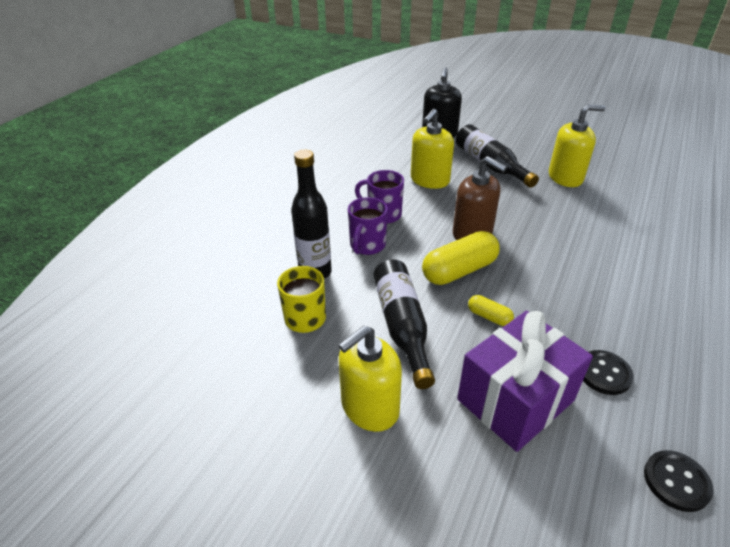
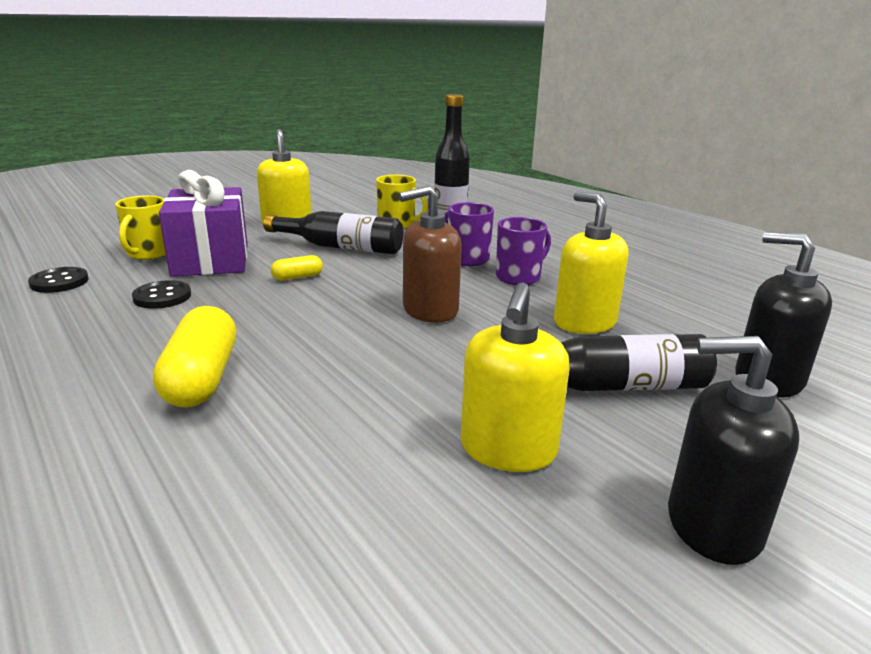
camera: 115 degrees right, 15 degrees down
(459, 270) = (375, 284): yellow capsule -> yellow capsule (201, 378)
(551, 139) = (712, 525): none -> black soap dispenser
(555, 470) = (148, 254): none -> yellow mug

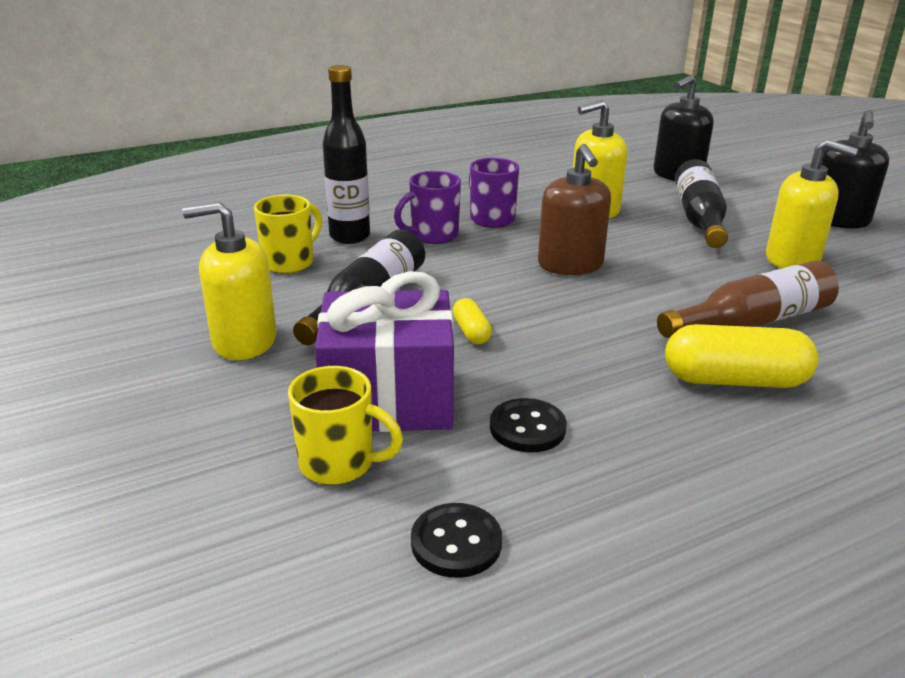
camera: 80 degrees left, 5 degrees up
(319, 399) = (752, 321): none -> brown bottle

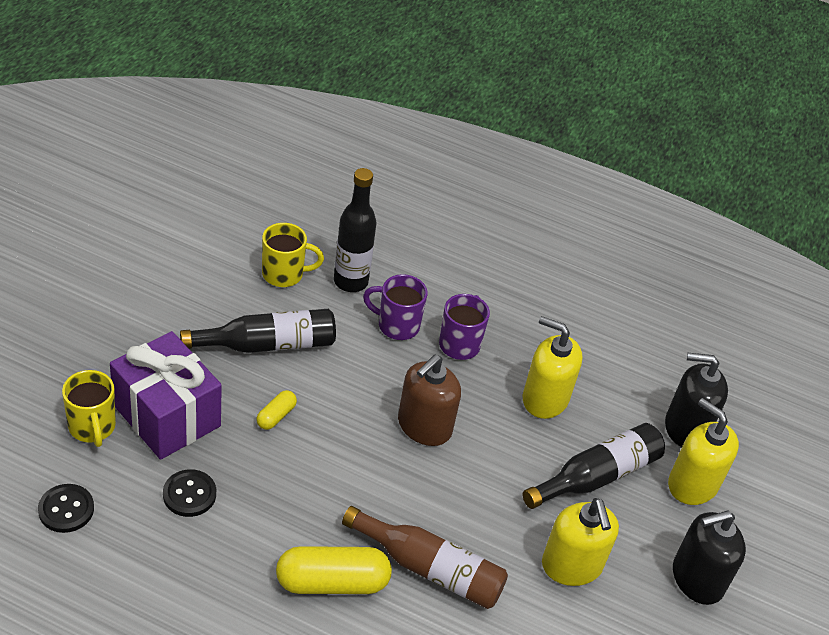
camera: 45 degrees right, 15 degrees up
(244, 341) = (172, 314): yellow soap dispenser -> yellow soap dispenser (692, 484)
(735, 380) = (332, 582): yellow capsule -> yellow capsule turned 60 degrees counterclockwise

